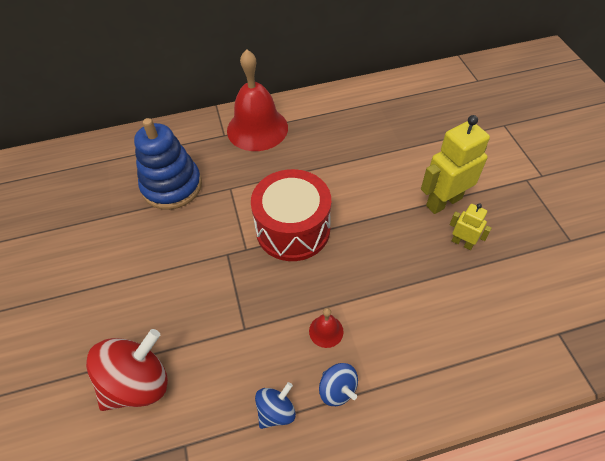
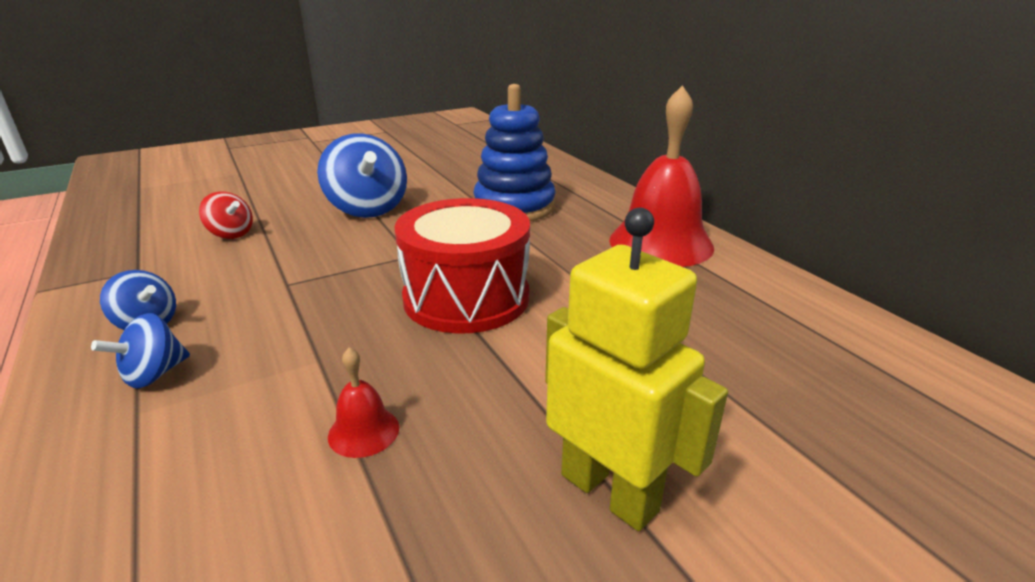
camera: 75 degrees right, 25 degrees down
(130, 280) = (367, 209): none -> blue spinning top
(138, 382) = (231, 234): red spinning top -> red spinning top, size x0.53
(326, 331) = (266, 351): red bell -> red bell (363, 431)
(462, 243) = (483, 539): yellow robot -> none

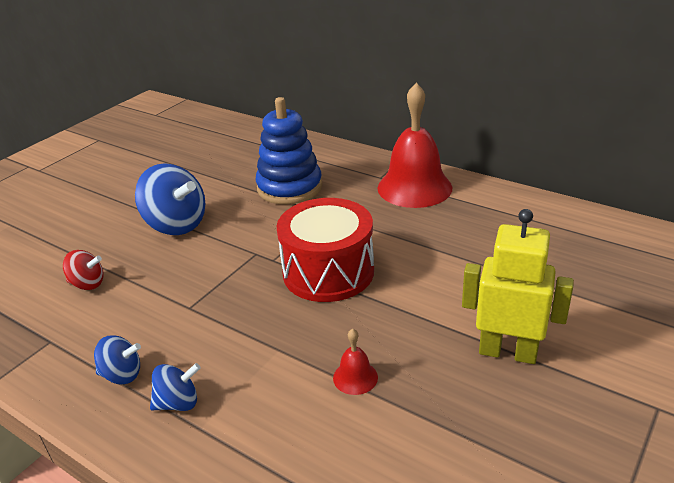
camera: 25 degrees left, 5 degrees up
(154, 374) = (178, 403): blue spinning top -> blue spinning top turned 120 degrees counterclockwise

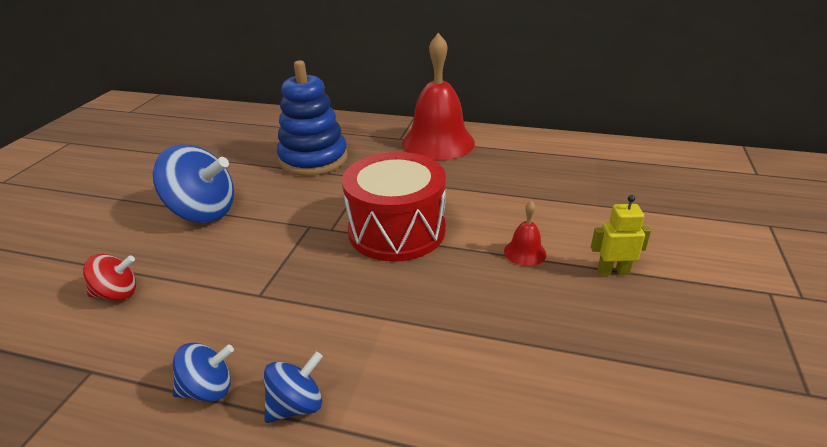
camera: 20 degrees left, 0 degrees up
(355, 377) = (483, 328): red bell -> red bell (525, 252)
(507, 352) = (613, 271): yellow robot -> yellow robot, size x0.53

